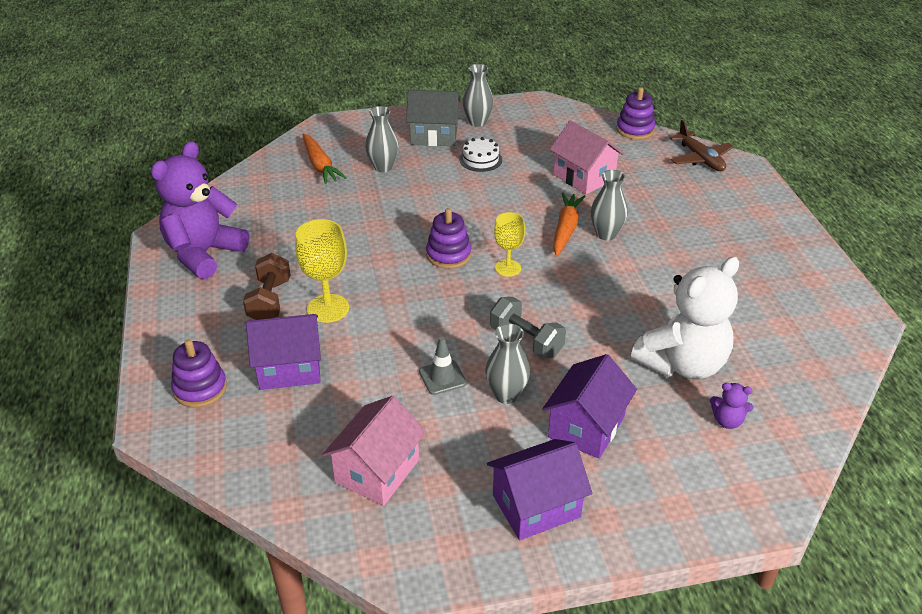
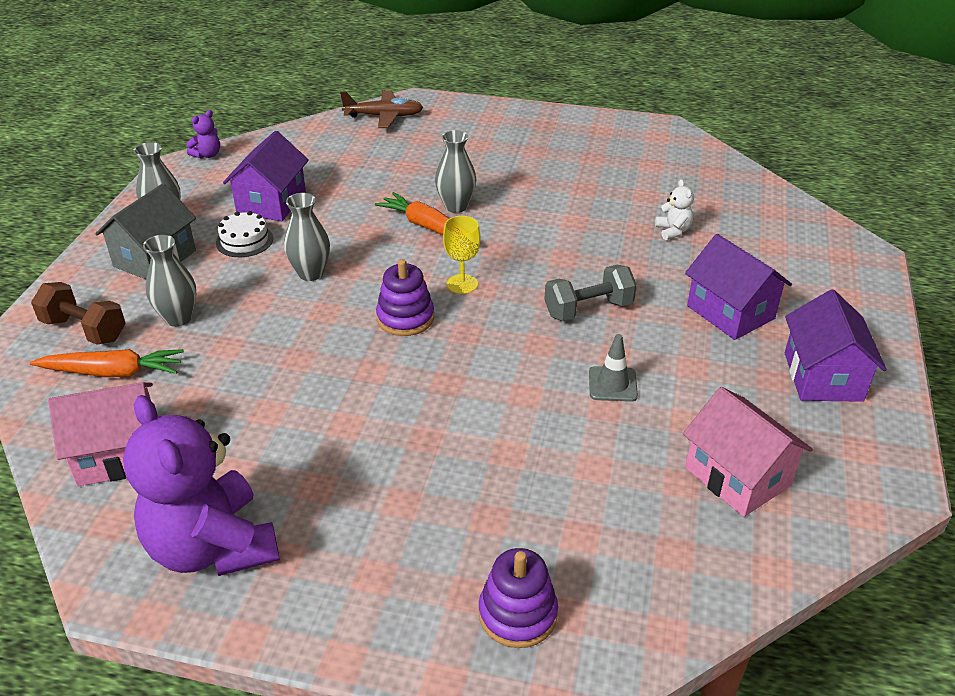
camera: 65 degrees left, 0 degrees up
(269, 301) = (379, 497): brown dumbbell -> brown dumbbell (84, 330)
(289, 368) = (527, 510): purple house -> purple house (271, 203)
(328, 308) = (433, 444): yellow goblet -> none
(506, 395) = (662, 347): grey vase -> grey vase (310, 273)
(583, 177) = (348, 187): pink house -> pink house (119, 454)
(635, 130) = (297, 131): purple stacking toy -> none
(682, 364) = (673, 231): white teddy bear -> white teddy bear, size x0.41
(727, 421) = (755, 234): purple teddy bear -> purple teddy bear (207, 155)

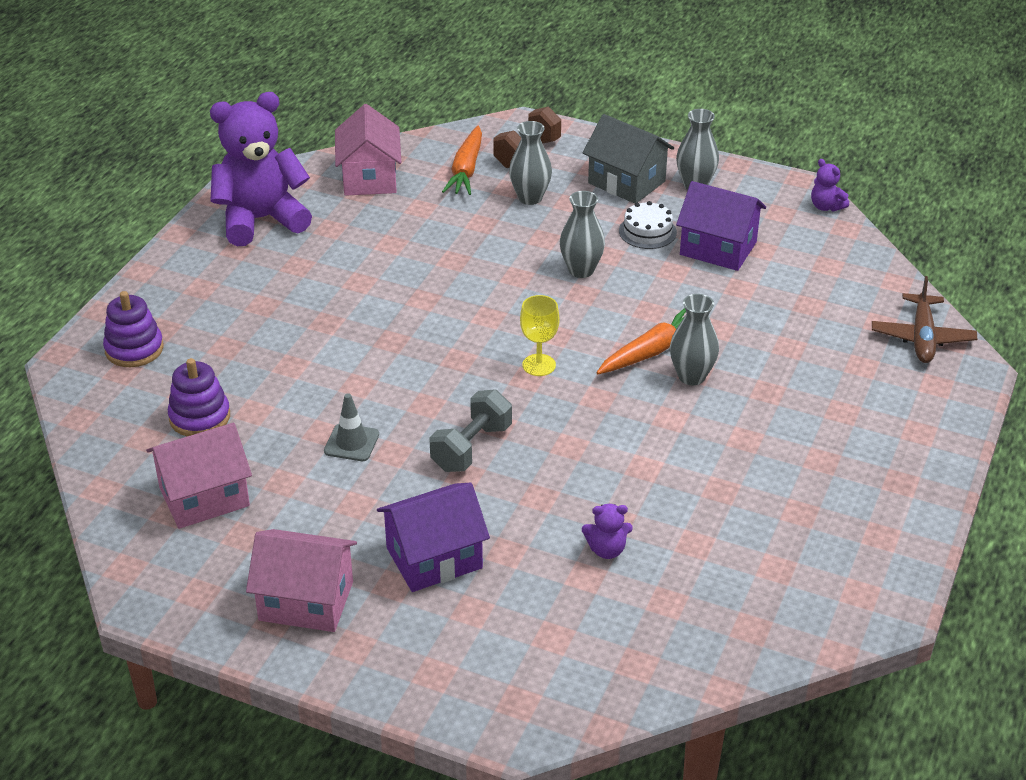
camera: 100 degrees right, 0 degrees up
(405, 318) = (493, 324): purple stacking toy -> purple stacking toy (200, 417)
(588, 309) = (471, 448): grey dumbbell -> grey dumbbell turned 45 degrees clockwise
(673, 231) = (606, 550): white teddy bear -> purple teddy bear
(823, 376) = (306, 601): purple house -> pink house

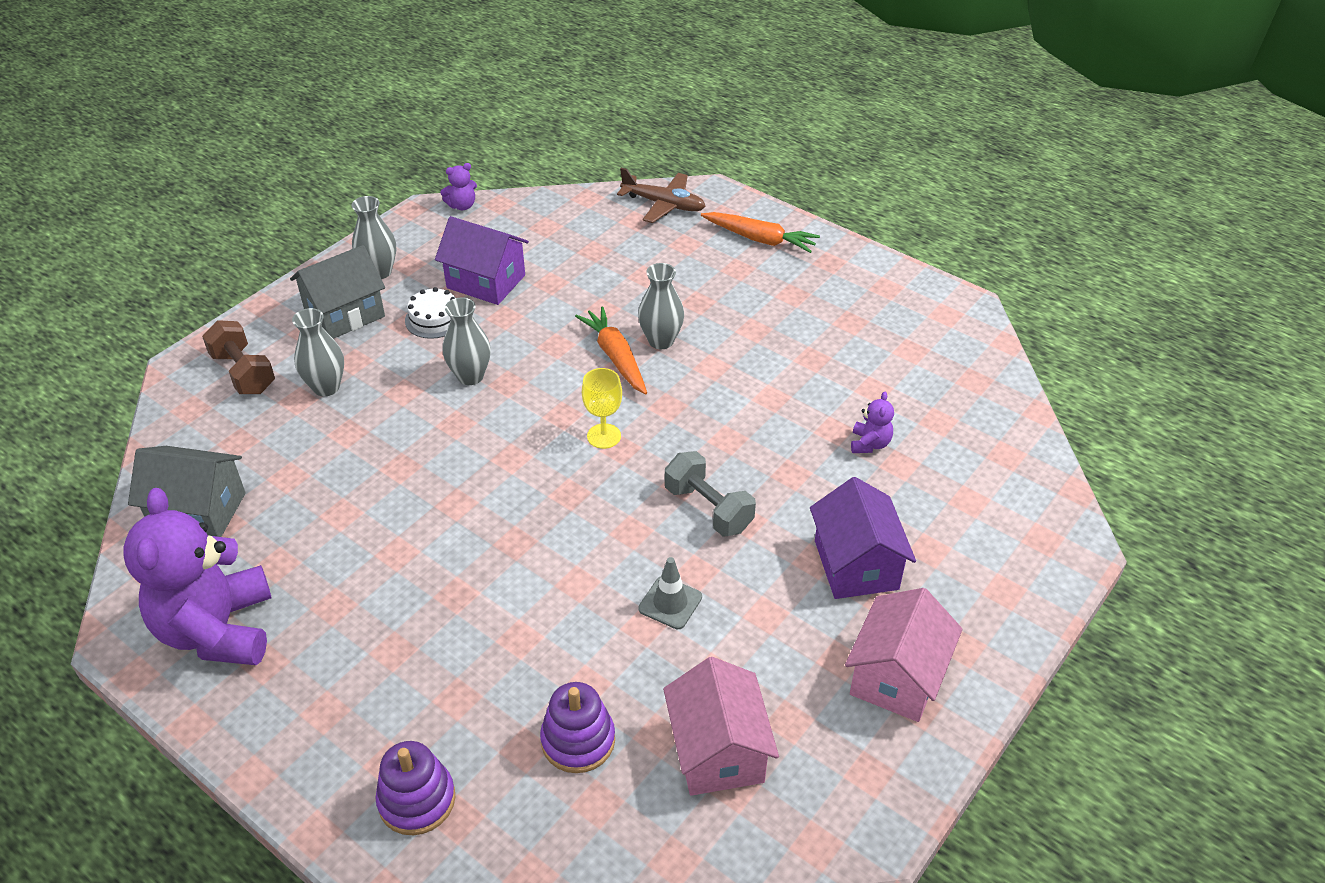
camera: 75 degrees left, 5 degrees up
(369, 178) = (198, 511): pink house -> grey house
(466, 170) = (241, 426): orange carrot -> orange carrot (760, 239)
(718, 248) = (486, 281): purple house -> purple house turned 75 degrees clockwise

